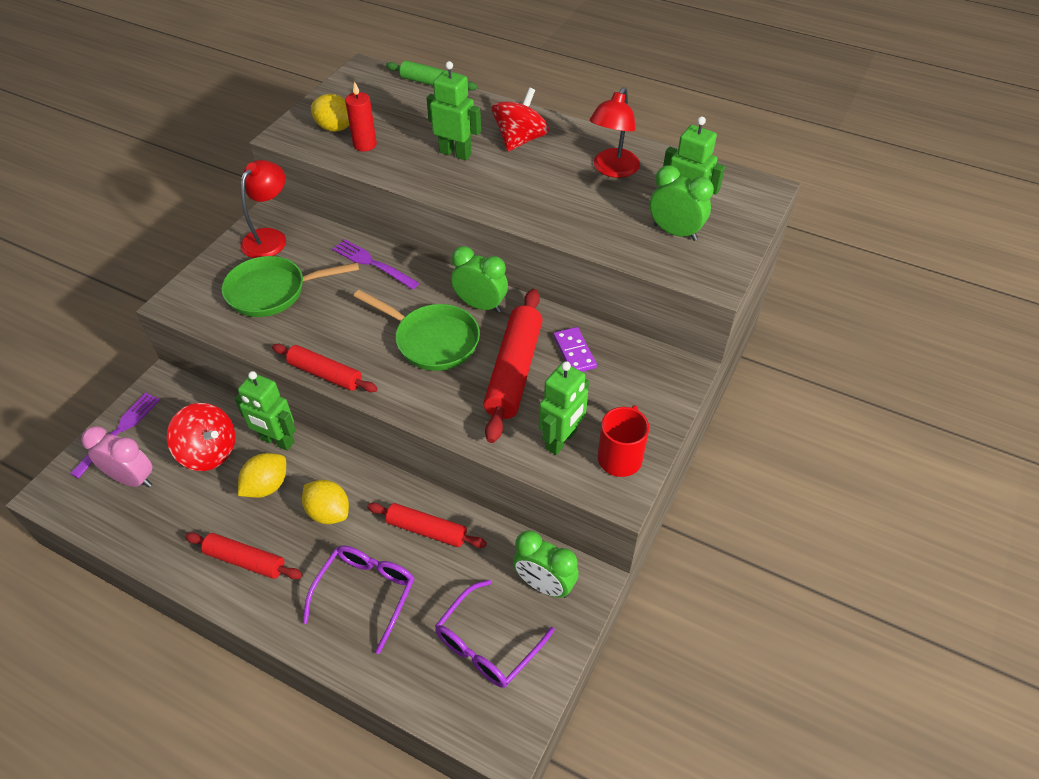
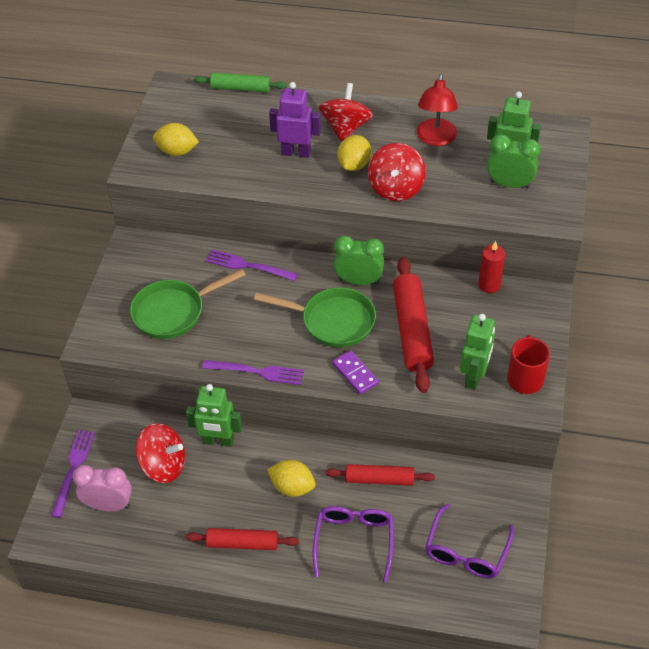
camera: 15 degrees left, 0 degrees up
(267, 486) = (229, 480): yellow lemon -> yellow lemon (354, 165)
(269, 237) = (143, 263): red lamp -> none
(325, 374) = (257, 372): red rolling pin -> purple fork
(365, 145) = (212, 162): red candle -> red candle (489, 285)
(455, 153) = (296, 152): green robot -> purple robot
(544, 209) = (396, 188): none -> red spinning top
(544, 585) = (491, 495): green clock -> none
(574, 352) = (453, 303): purple domino -> purple domino (355, 374)

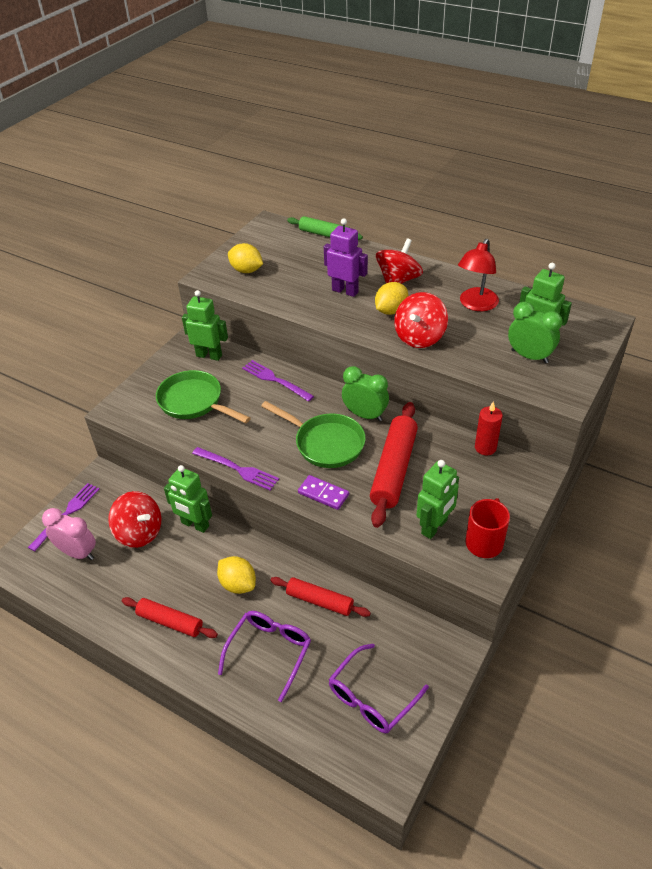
camera: 20 degrees right, 5 degrees down
(162, 255) = (209, 355): none -> green robot
(173, 312) = (194, 402): green pan -> green pan turned 45 degrees clockwise
(355, 374) = (323, 494): purple domino -> purple domino turned 45 degrees counterclockwise

